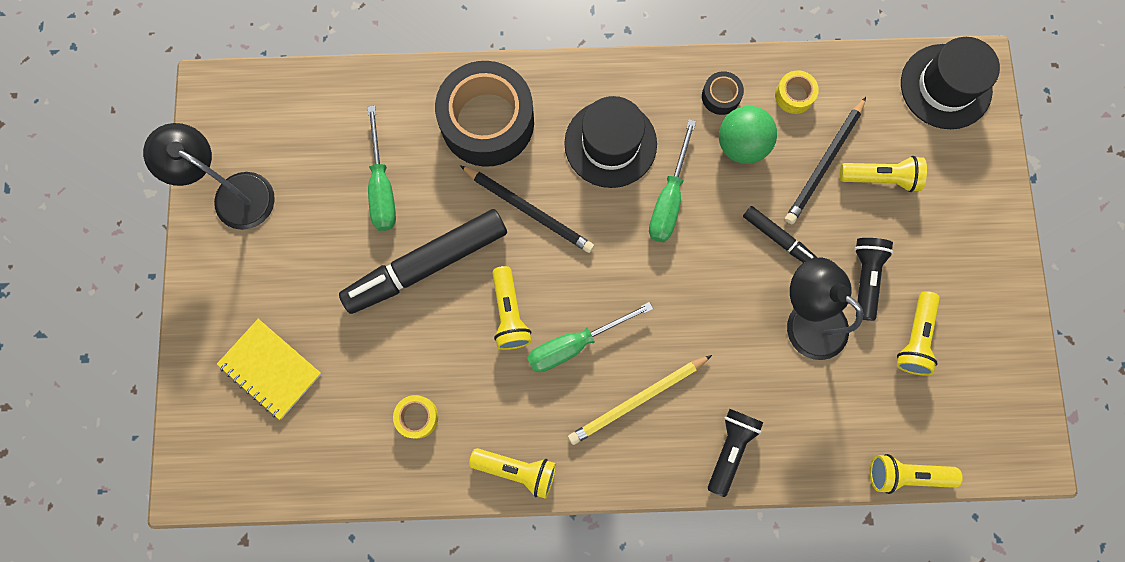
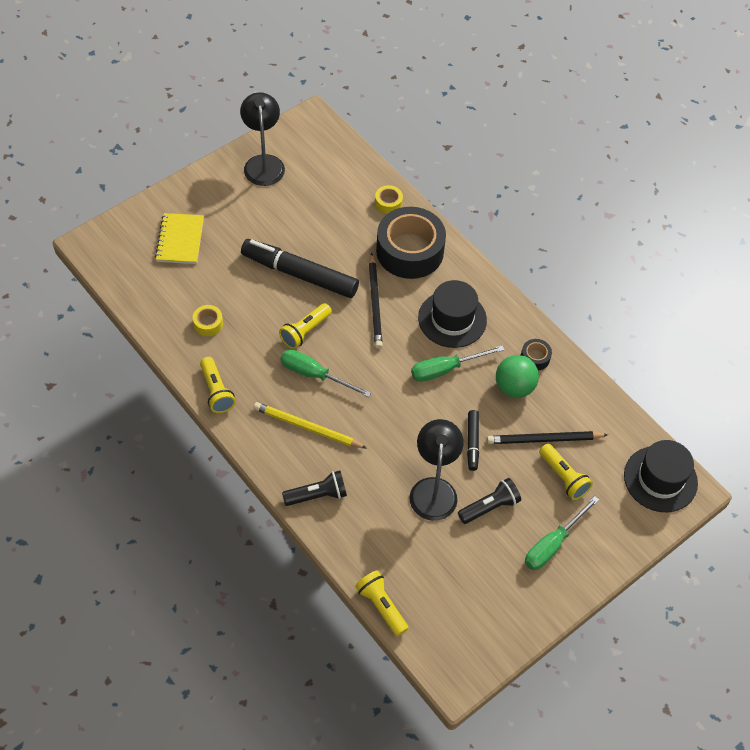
camera: 50 degrees right, 20 degrees down
(382, 187) = (326, 226): green screwdriver -> green screwdriver (552, 544)
(794, 95) = (573, 396): yellow tape -> yellow tape (388, 203)
(914, 338) = (475, 559): yellow flashlight -> none

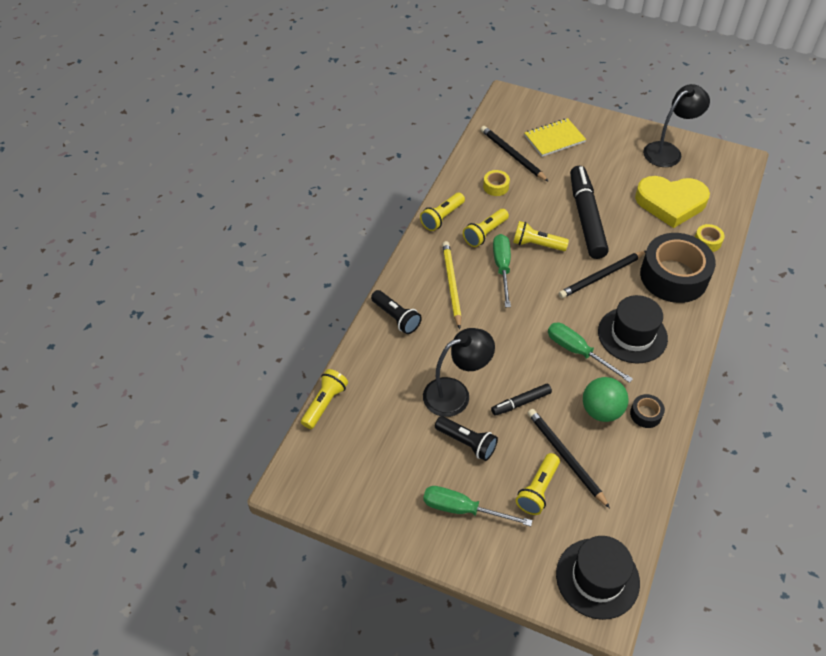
camera: 65 degrees right, 5 degrees down
(175, 287) = (512, 155): none -> black pencil
(262, 366) = (485, 233): none -> yellow flashlight
(327, 201) = (670, 203): none -> yellow heart

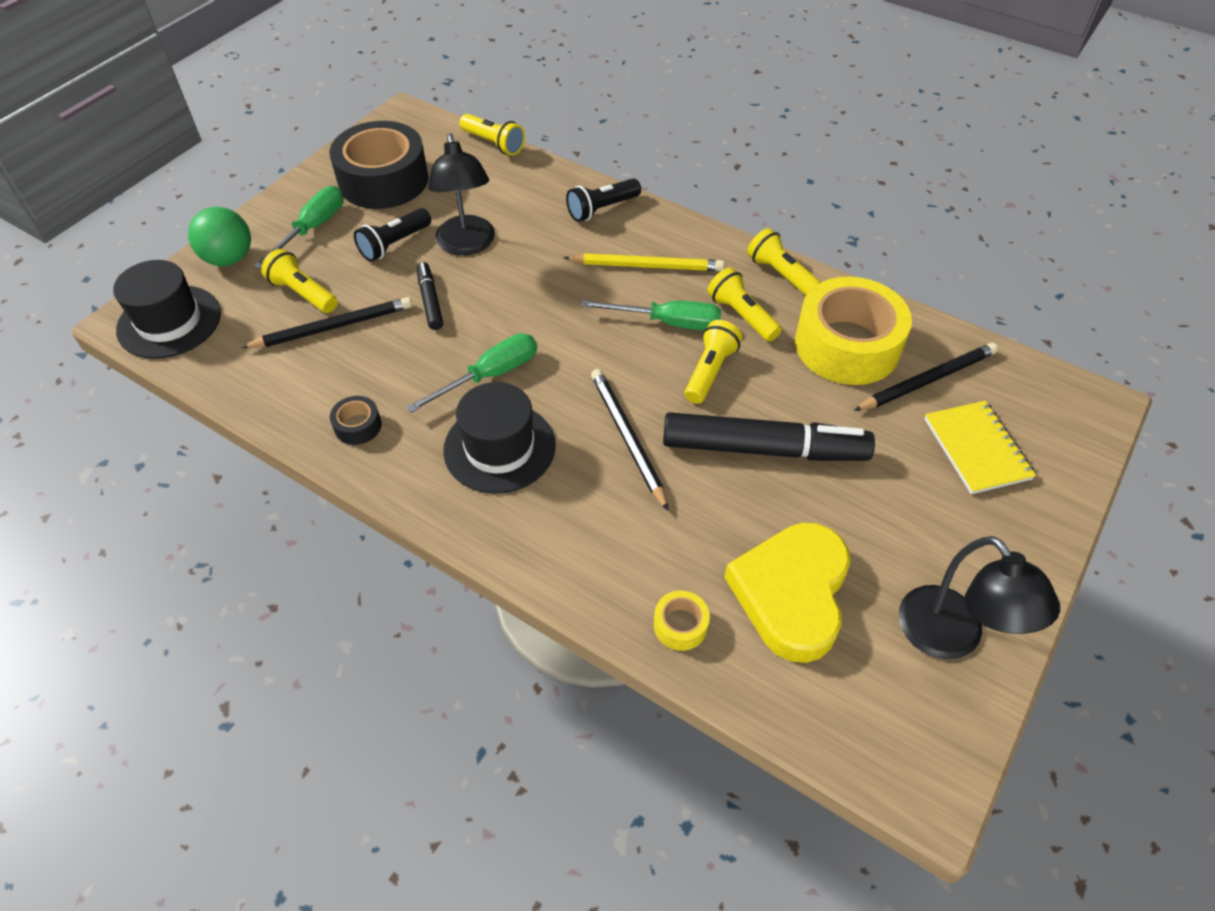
camera: 100 degrees right, 0 degrees up
(496, 187) = (847, 345): yellow tape -> yellow tape, size x2.40
(601, 411) = (384, 378): green ball -> green ball (229, 259)
(673, 276) = (605, 541): black tape -> black tape (383, 180)

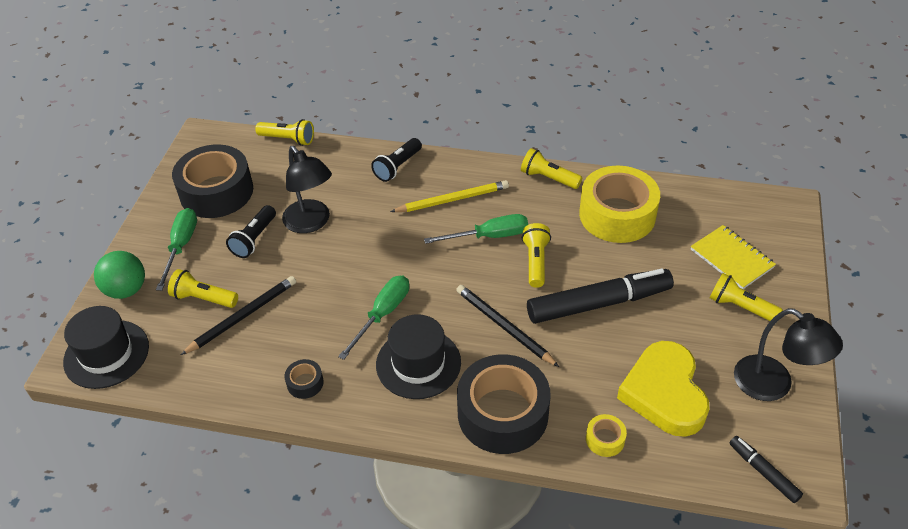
camera: 20 degrees left, 5 degrees down
(430, 301) = (307, 273): black marker -> black marker (763, 472)
(568, 545) = (503, 413): none -> black tape
(742, 315) = (537, 215): yellow flashlight -> yellow flashlight (740, 307)
(927, 380) = (680, 222): black pencil -> none

